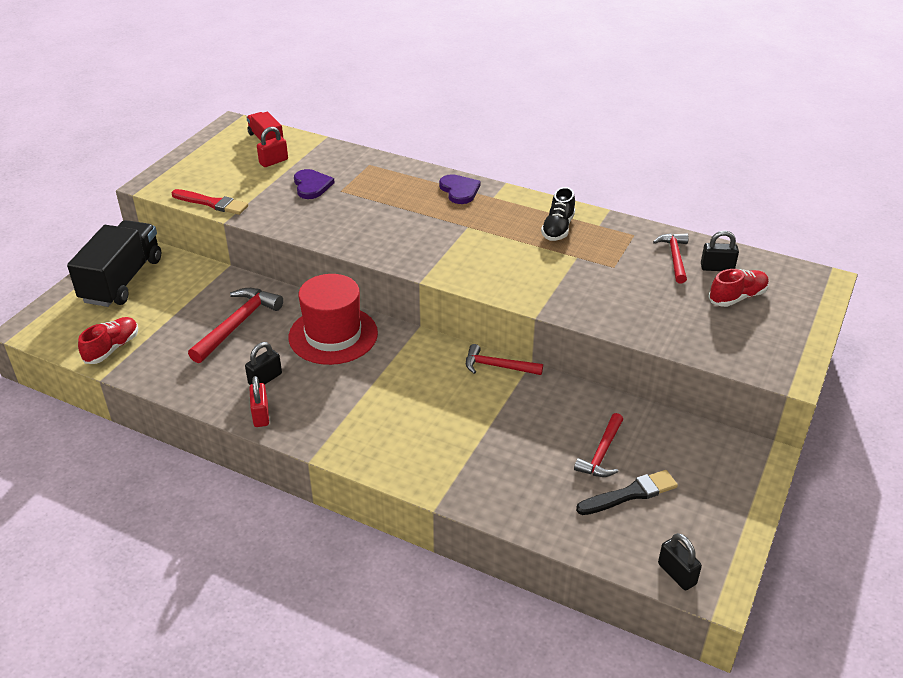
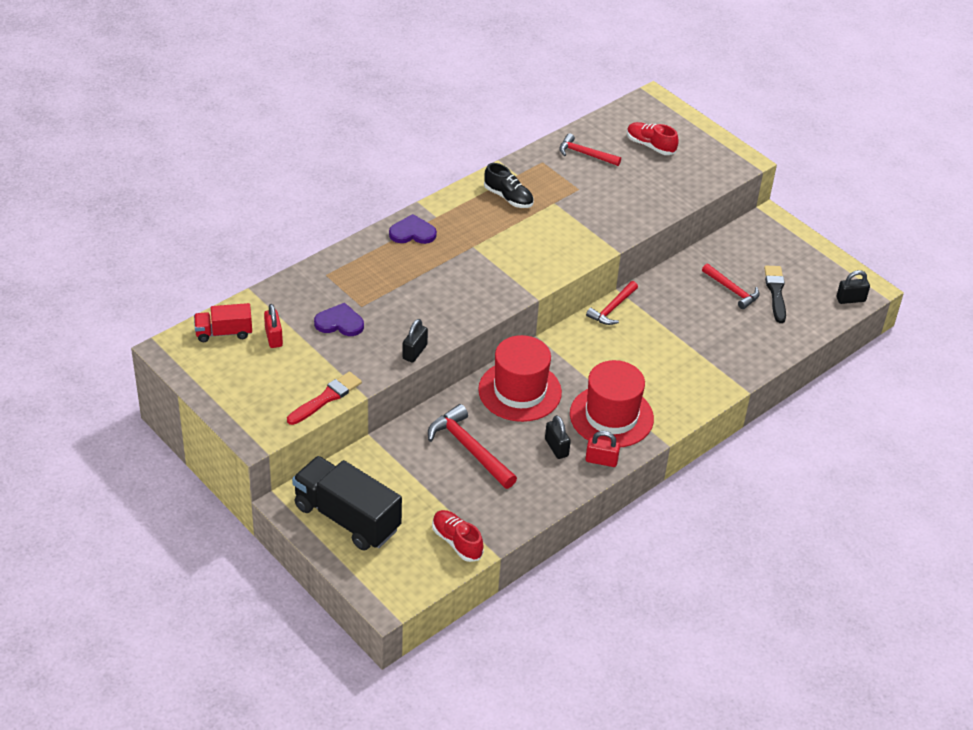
camera: 70 degrees left, 5 degrees up
(331, 406) = (611, 416): none -> red hat
(717, 268) = (610, 139): black padlock -> black padlock (414, 352)
(737, 297) = (650, 146): red shoe -> red shoe turned 45 degrees counterclockwise

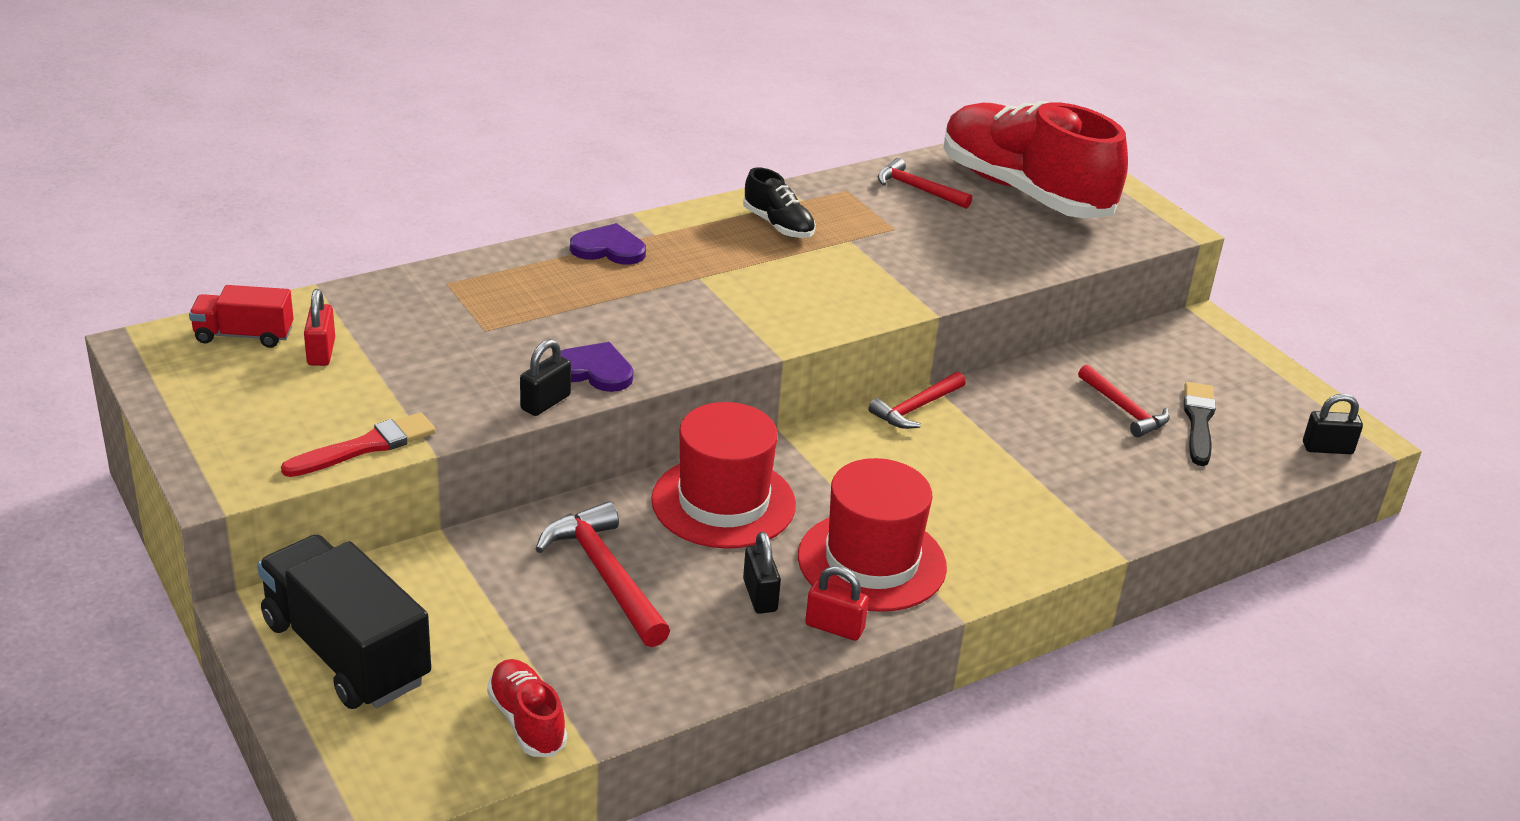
camera: 10 degrees right, 10 degrees down
(339, 322) = (439, 347): purple heart -> purple heart (594, 370)
(650, 146) = (1024, 191): red shoe -> red shoe, size x2.33

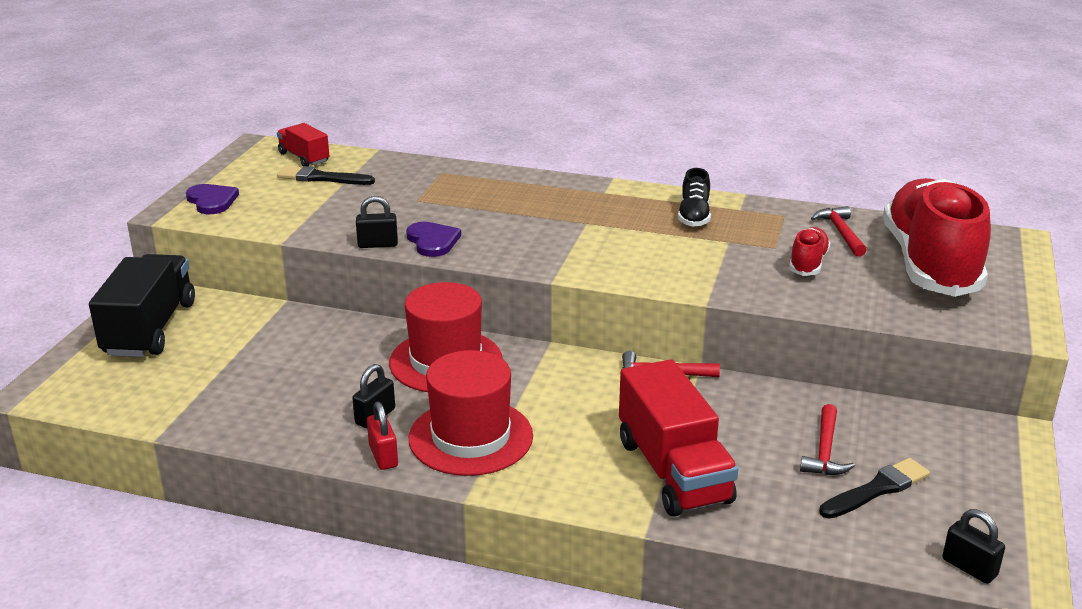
camera: 50 degrees right, 5 degrees down
(321, 352) = (321, 178): red padlock -> black brush
(365, 446) = (259, 225): red brush -> none
(527, 721) = (160, 403): red shoe -> red shoe (808, 263)
(605, 575) = (318, 362): red hammer -> none
(609, 248) = (561, 189): purple heart -> purple heart (212, 201)
(1060, 492) = (673, 471): none -> red truck

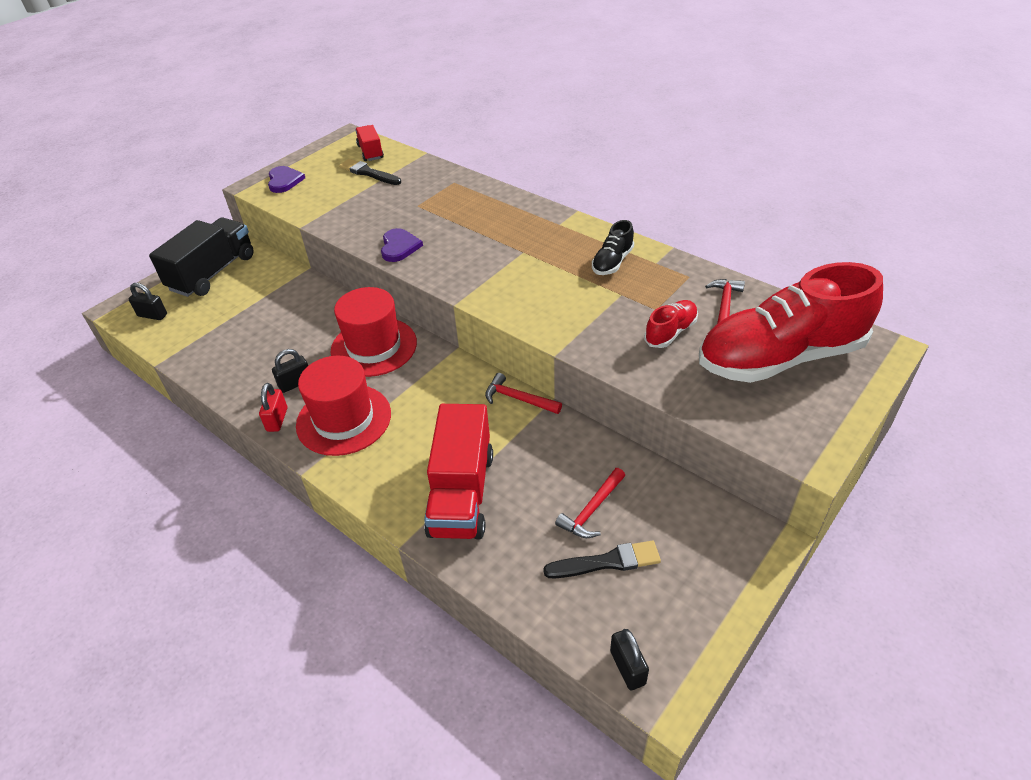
camera: 25 degrees right, 15 degrees up
(378, 244) = (360, 242): black padlock -> black padlock (152, 315)
(929, 264) = (780, 357): red shoe -> red shoe turned 135 degrees counterclockwise

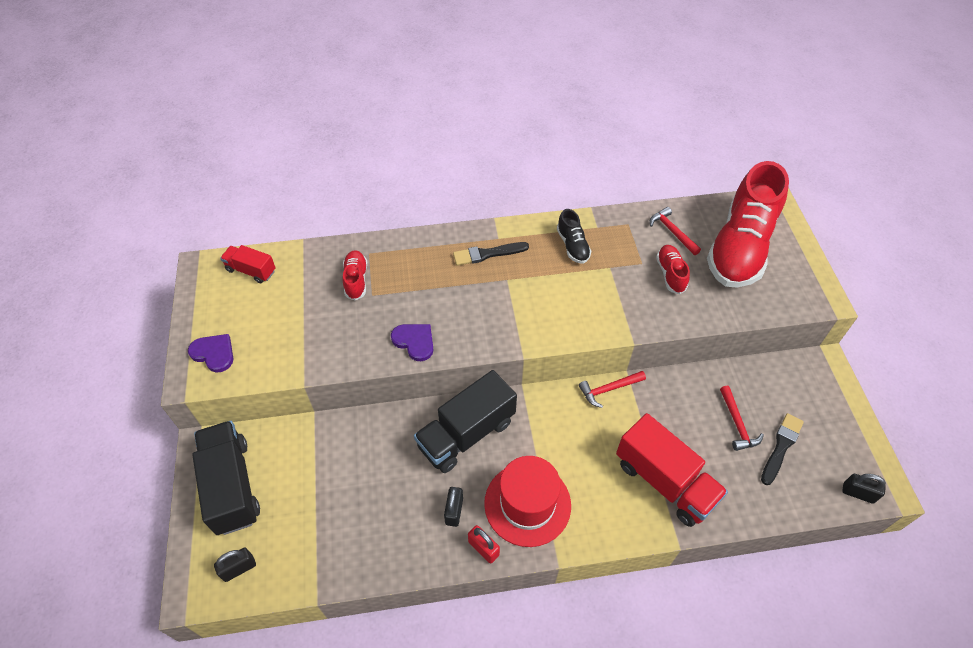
camera: 50 degrees left, 10 degrees up
(368, 173) = (282, 292): black brush -> black brush (487, 254)
(374, 347) = (466, 434): red hat -> black truck
(421, 192) = (356, 280): none -> red shoe

